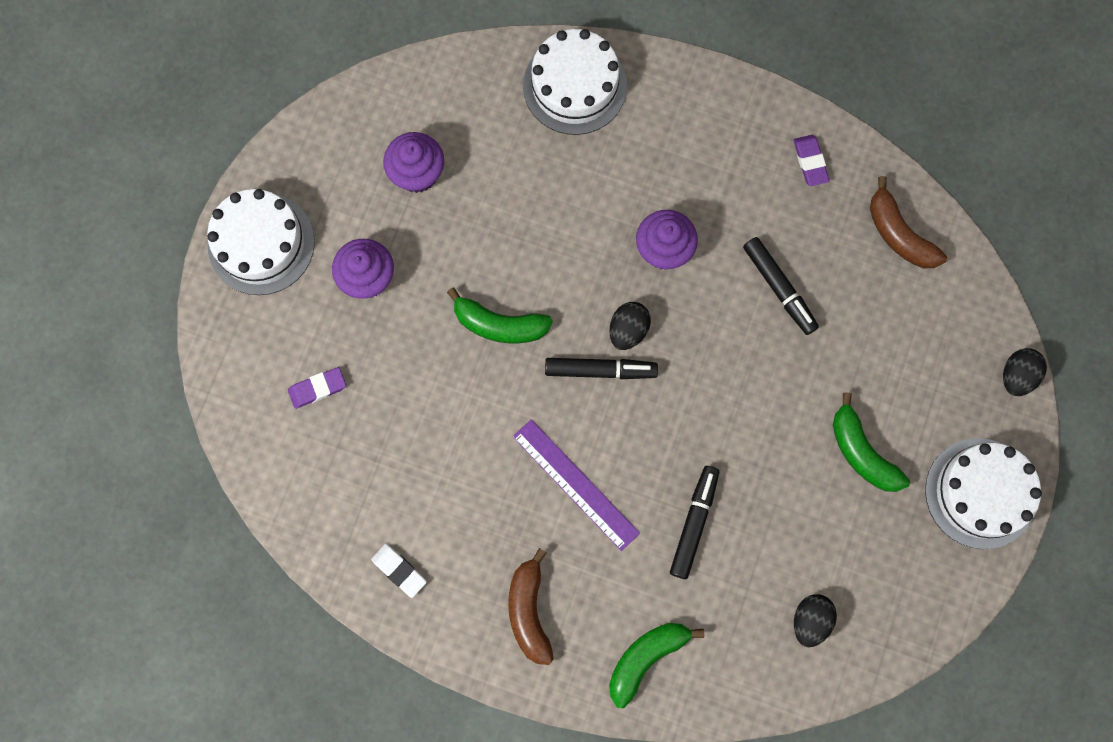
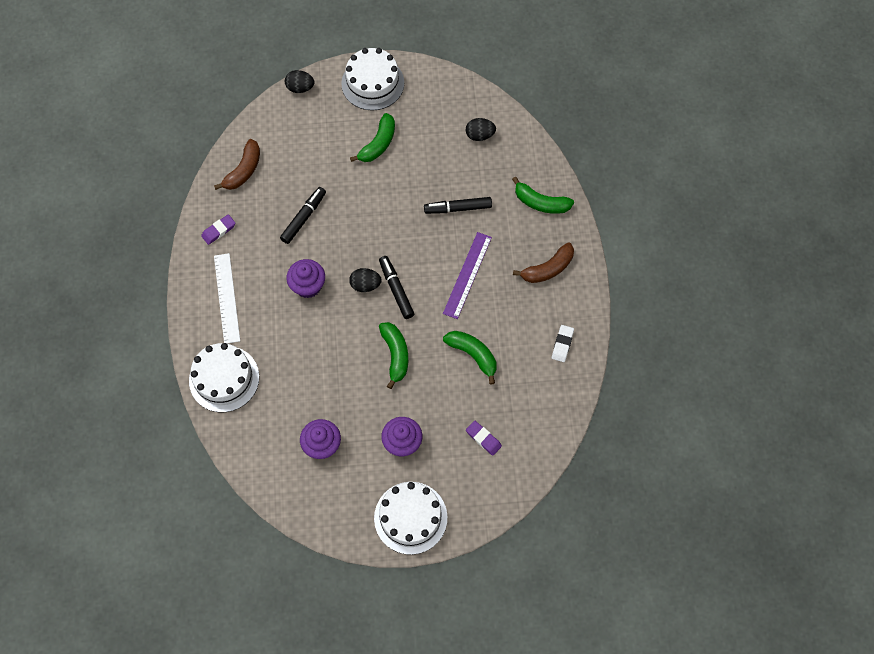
camera: 115 degrees left, 10 degrees down
(447, 433) = (473, 355): none -> green banana
(696, 133) = (226, 298): none -> white ruler

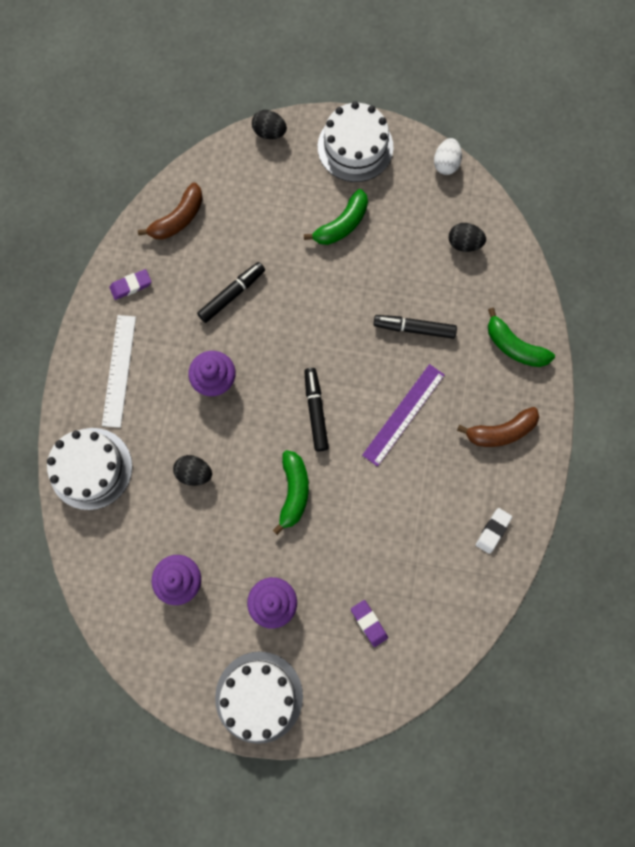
camera: 15 degrees right, 10 degrees up
(365, 285) = (281, 396): black egg -> black egg (194, 472)
(448, 79) = (446, 164): none -> white egg
(473, 355) = (384, 515): green banana -> none

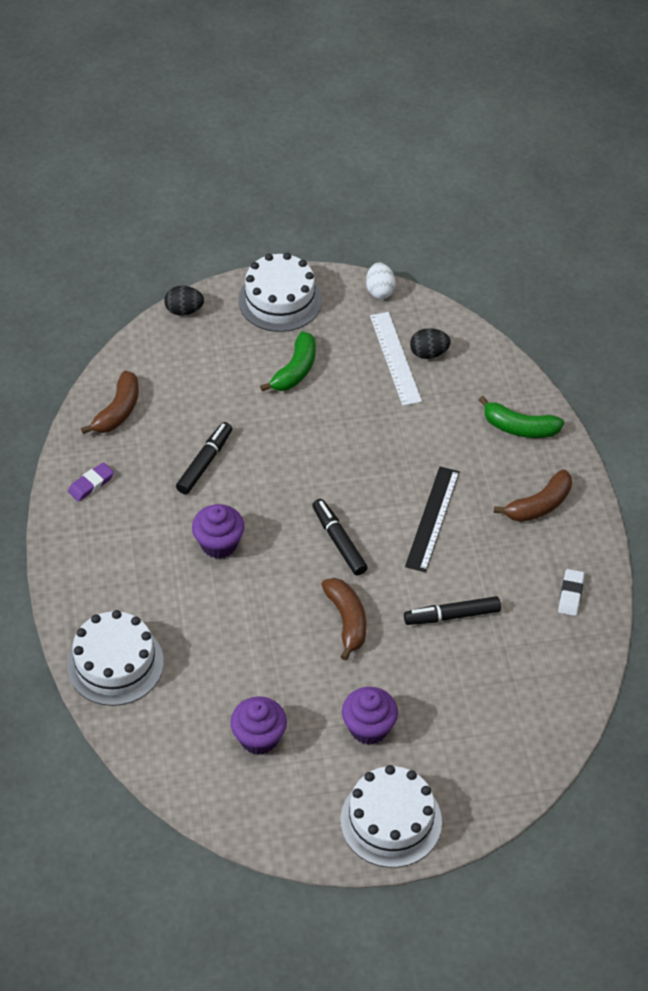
camera: 20 degrees left, 25 degrees down
(119, 370) = (109, 564): white ruler -> white ruler (395, 358)
(194, 472) = (232, 634): black egg -> none
(294, 491) = (347, 620): green banana -> brown banana
(369, 623) = (479, 716): purple eraser -> none
(403, 414) = (433, 518): purple ruler -> black ruler
(414, 328) = (410, 440): black marker -> black marker (452, 616)

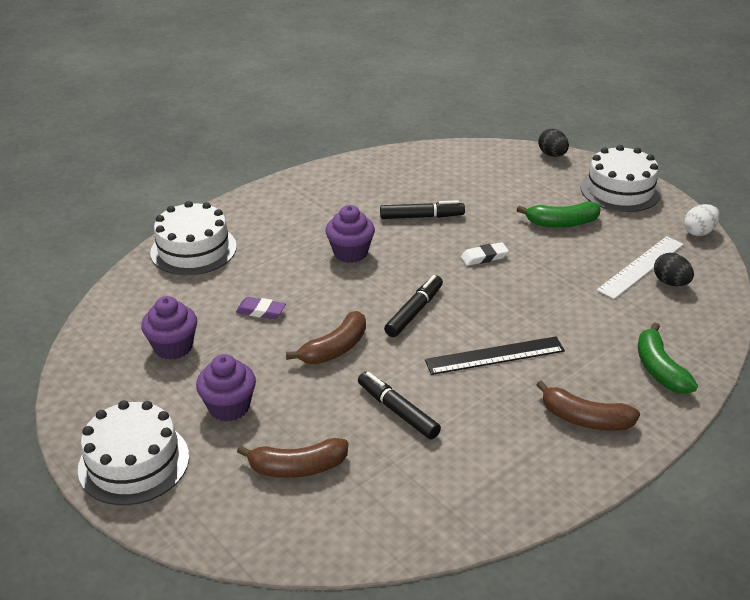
camera: 60 degrees right, 15 degrees down
(91, 484) = (348, 178): purple eraser -> purple eraser (261, 311)
(118, 411) = (426, 164): brown banana -> brown banana (298, 467)
(570, 594) = (500, 486): white eraser -> white eraser (484, 257)

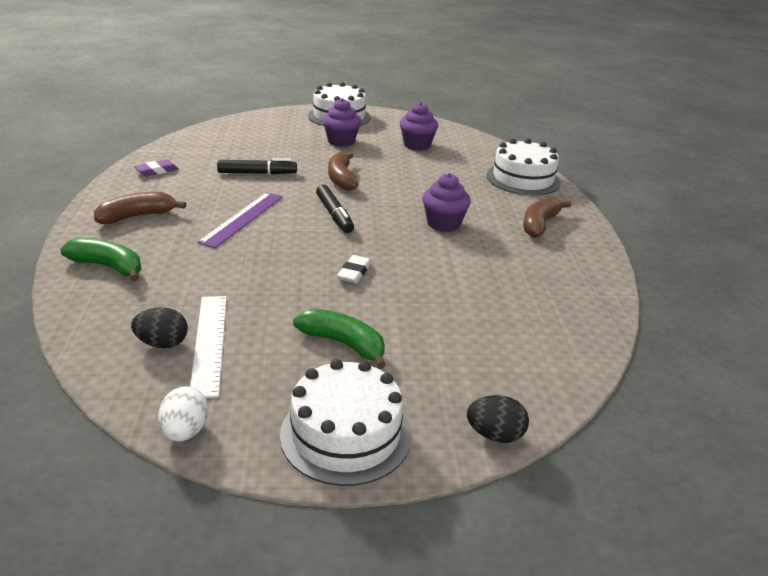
camera: 125 degrees right, 5 degrees down
(261, 311) = (416, 174): purple eraser -> purple eraser (157, 171)
(298, 467) = (268, 140): brown banana -> brown banana (539, 224)
(422, 217) = (458, 275): black marker -> none
(495, 356) = (242, 218): black ruler -> purple ruler
(562, 223) = (343, 344): green banana -> green banana turned 90 degrees clockwise

